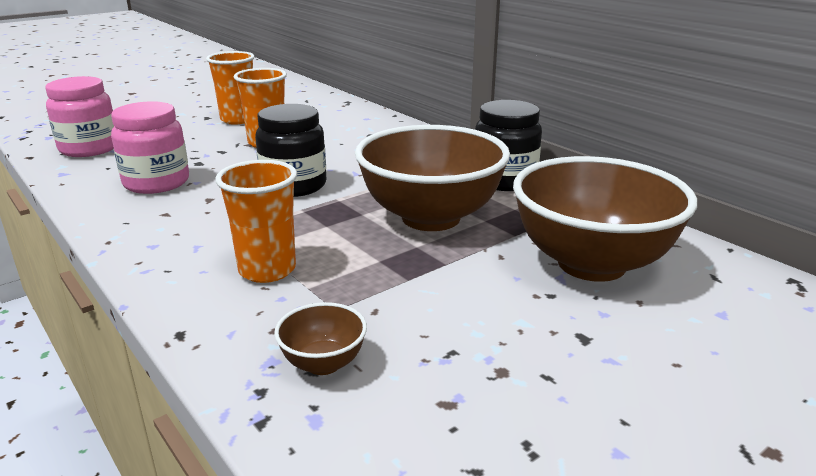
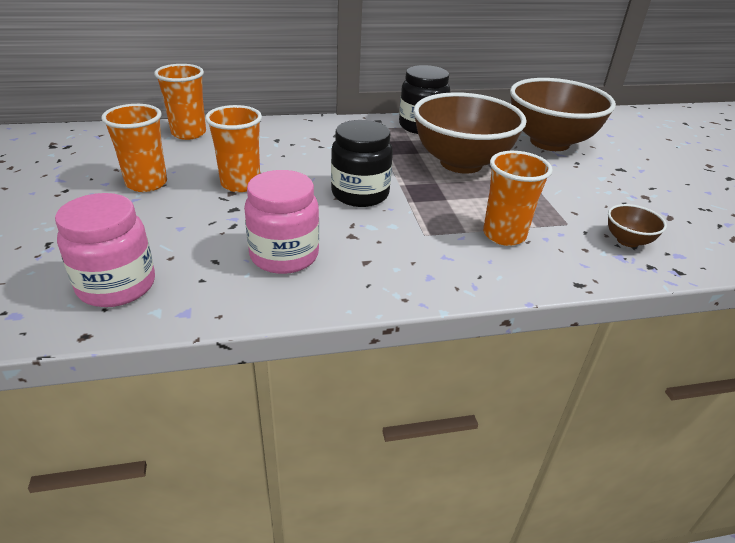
camera: 65 degrees left, 10 degrees up
(340, 108) = (189, 133): none -> orange cup

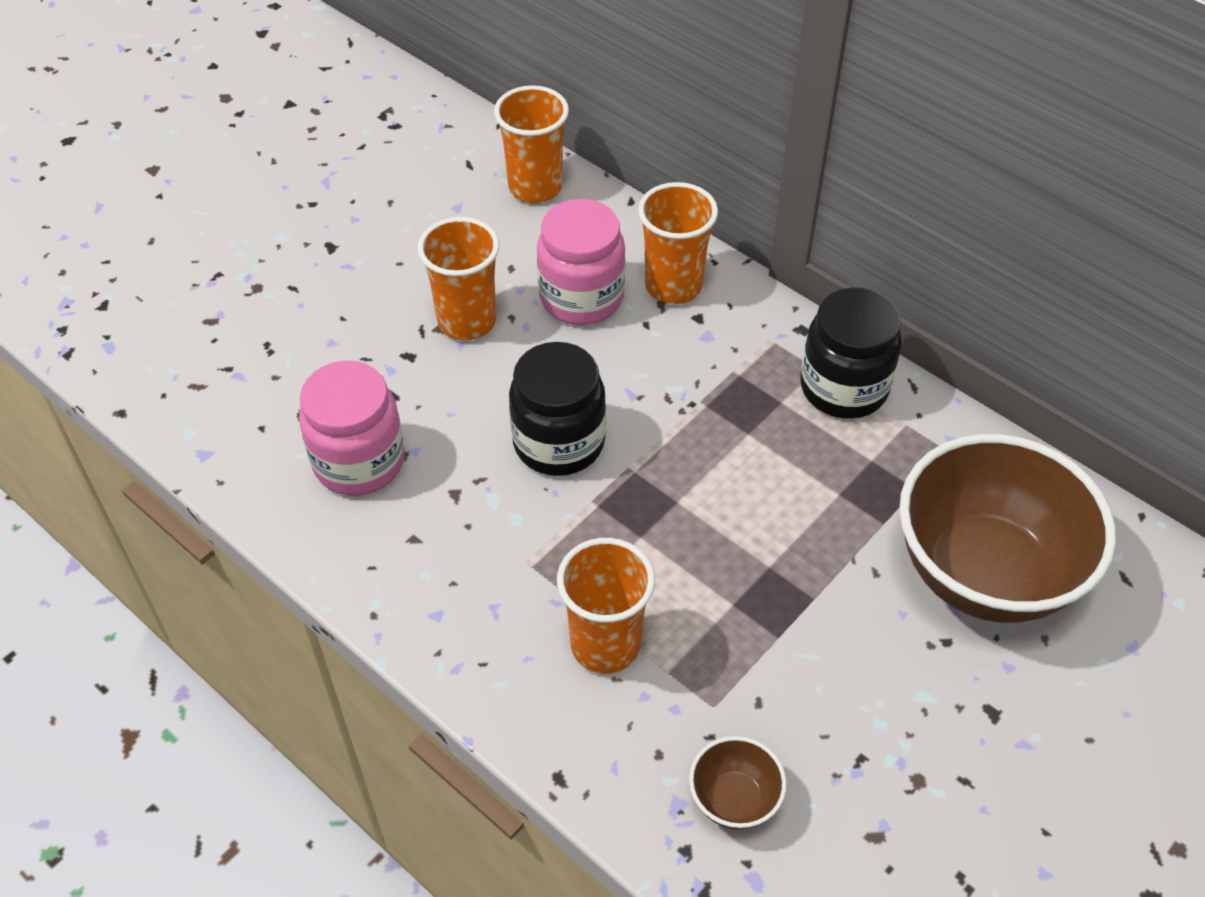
camera: 55 degrees right, 15 degrees up
(117, 286) = (199, 376): pink jar -> pink jar (581, 297)
(147, 183) = (386, 249): orange cup -> orange cup (673, 286)
(461, 163) = (769, 498): brown bowl -> none

